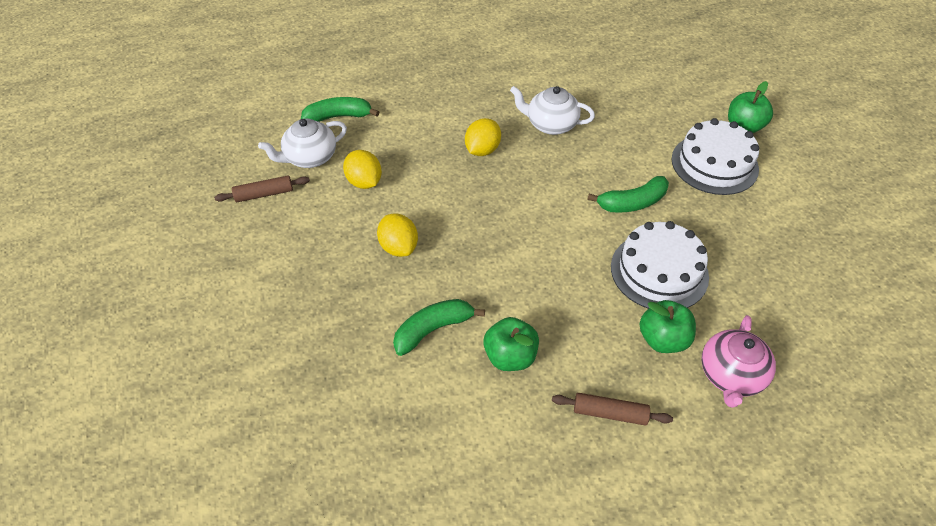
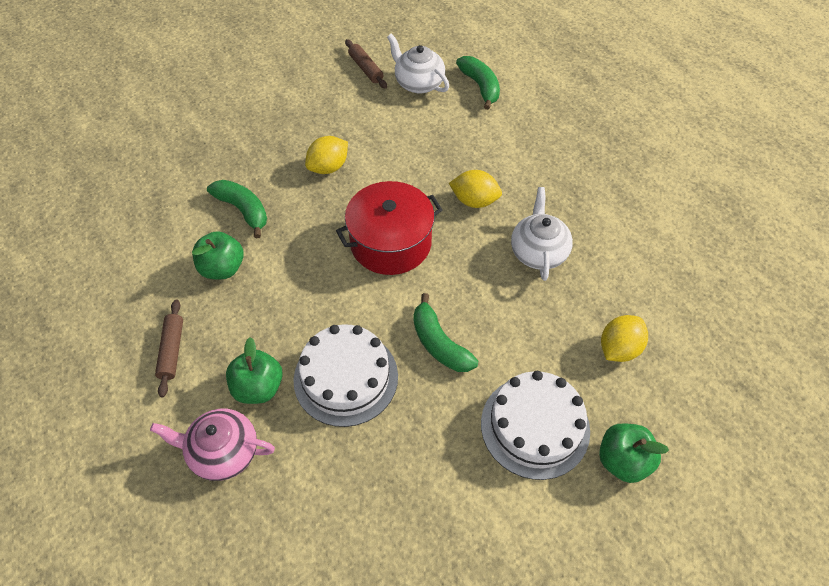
camera: 75 degrees right, 5 degrees up
(364, 182) = (400, 125): yellow lemon -> yellow lemon (619, 348)
(514, 215) = (390, 243): none -> red pot

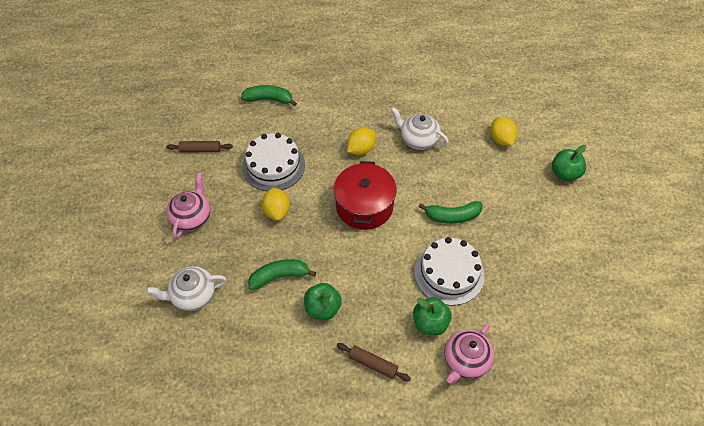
camera: 60 degrees left, 0 degrees up
(275, 105) = (192, 217): none -> pink teapot
(418, 83) = (239, 128): white teapot -> white teapot (193, 295)
(535, 426) = (527, 199): white cake -> white cake (273, 166)

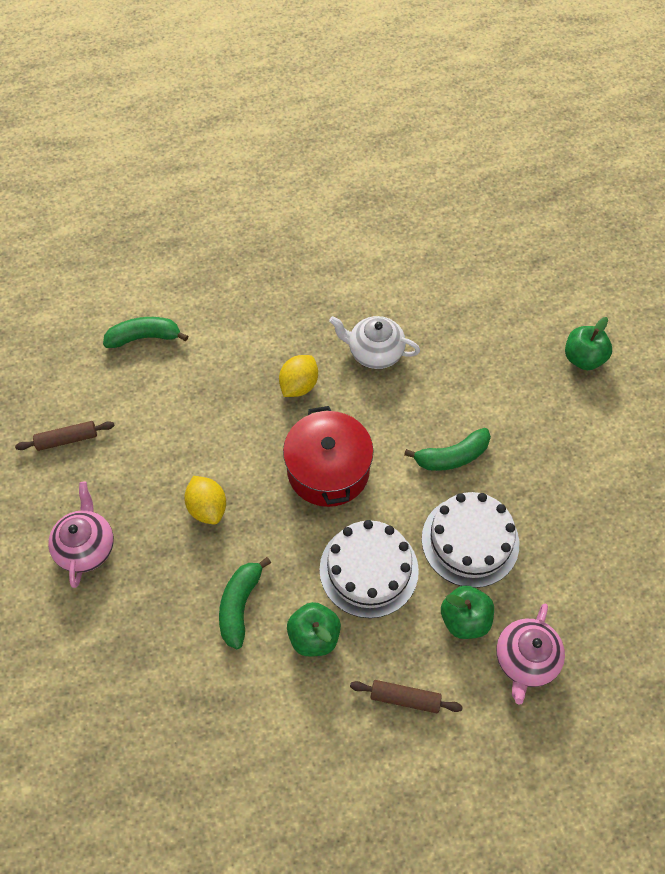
camera: 15 degrees left, 5 degrees up
(193, 295) = (125, 665): white teapot -> none
(273, 166) = (182, 439): white cake -> white cake (368, 569)
(279, 276) = (240, 605): green banana -> green banana turned 45 degrees counterclockwise
(501, 139) = (487, 327): yellow lemon -> none

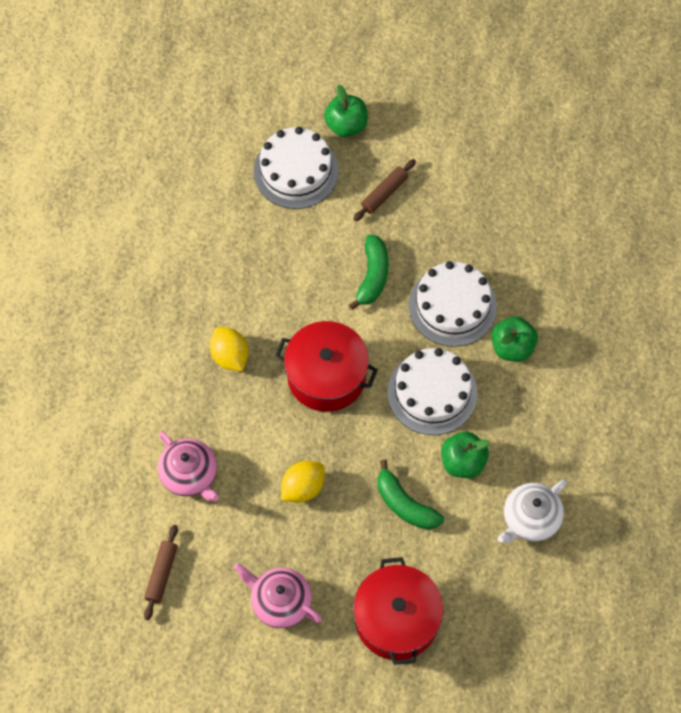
camera: 60 degrees left, 5 degrees up
(118, 660) = (396, 619): none -> red pot
(144, 337) = (93, 459): green banana -> none
(207, 508) = (303, 487): yellow lemon -> yellow lemon turned 45 degrees counterclockwise
(374, 352) = (236, 278): white teapot -> white teapot (530, 519)
(405, 698) = (547, 423): brown rolling pin -> brown rolling pin (384, 193)
(508, 344) = (296, 171): none -> white cake
(525, 660) = (566, 324): pink teapot -> pink teapot (190, 475)

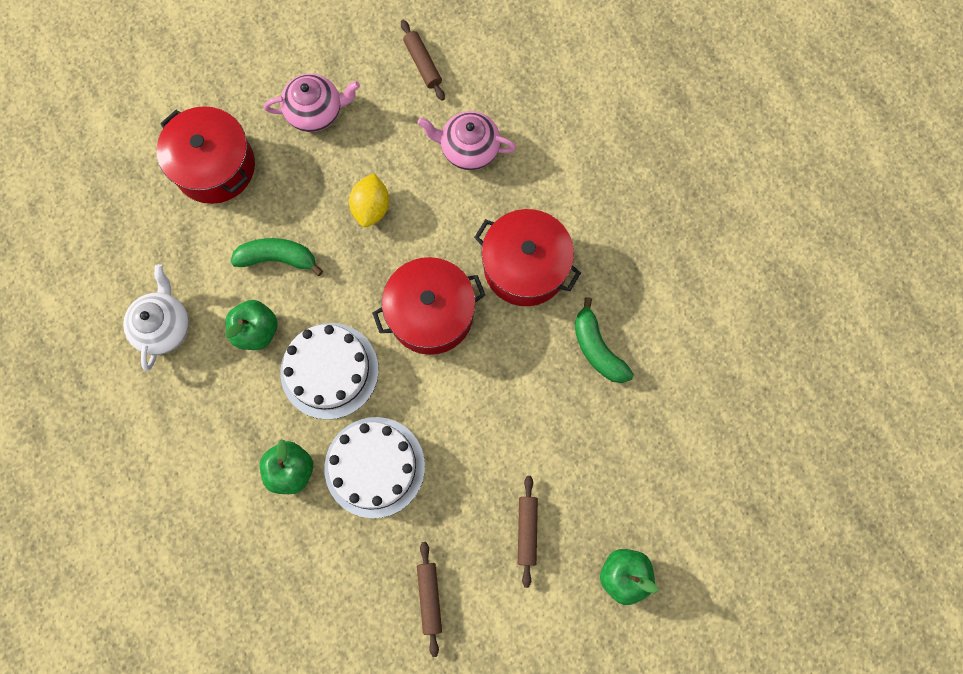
camera: 140 degrees right, 10 degrees up
(230, 356) = (525, 266): yellow lemon -> red pot
(296, 171) = (626, 485): white cake -> none
(372, 276) = (468, 437): green banana -> green banana (597, 348)
(481, 203) = (429, 597): none -> brown rolling pin

